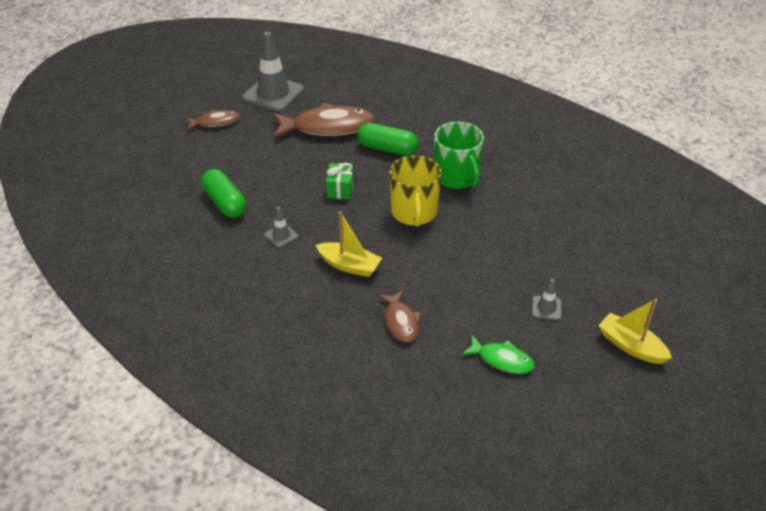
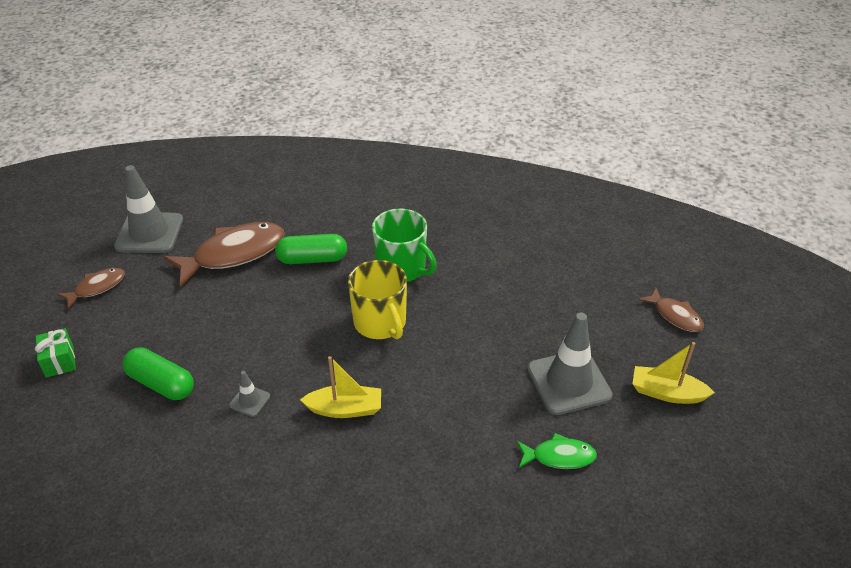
camera: 25 degrees left, 0 degrees up
(340, 189) = (286, 322): green gift -> green gift (59, 361)
(401, 322) = (436, 454): brown fish -> brown fish (675, 315)
(546, 308) = (569, 382): grey traffic cone -> grey traffic cone, size x2.20

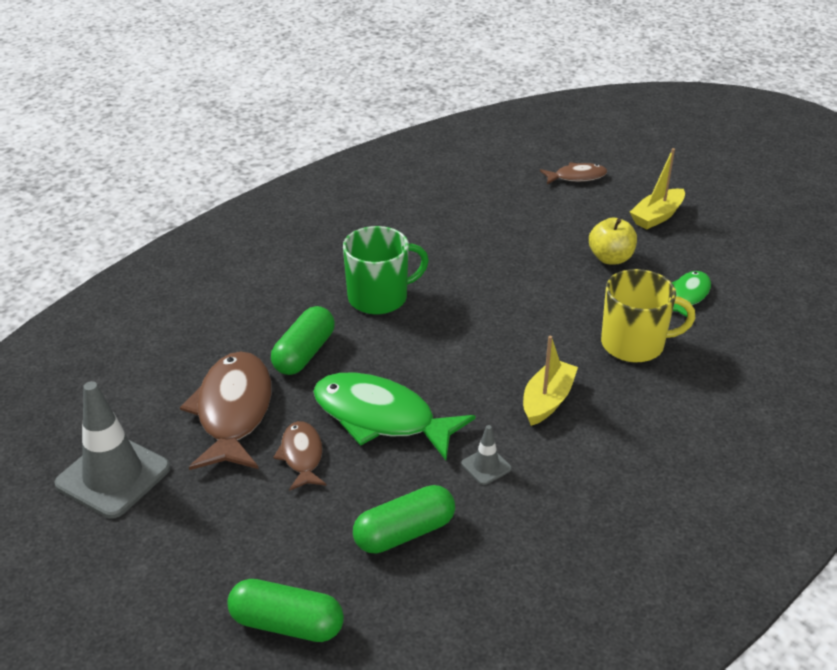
camera: 60 degrees left, 5 degrees down
(59, 361) = (287, 624): green gift -> green capsule
(97, 287) = (174, 554): brown fish -> brown fish (302, 456)
(269, 324) = (380, 418): none -> green fish
(380, 322) = (446, 338): yellow mug -> yellow mug (634, 344)
(569, 382) = (610, 258): grey traffic cone -> yellow apple

